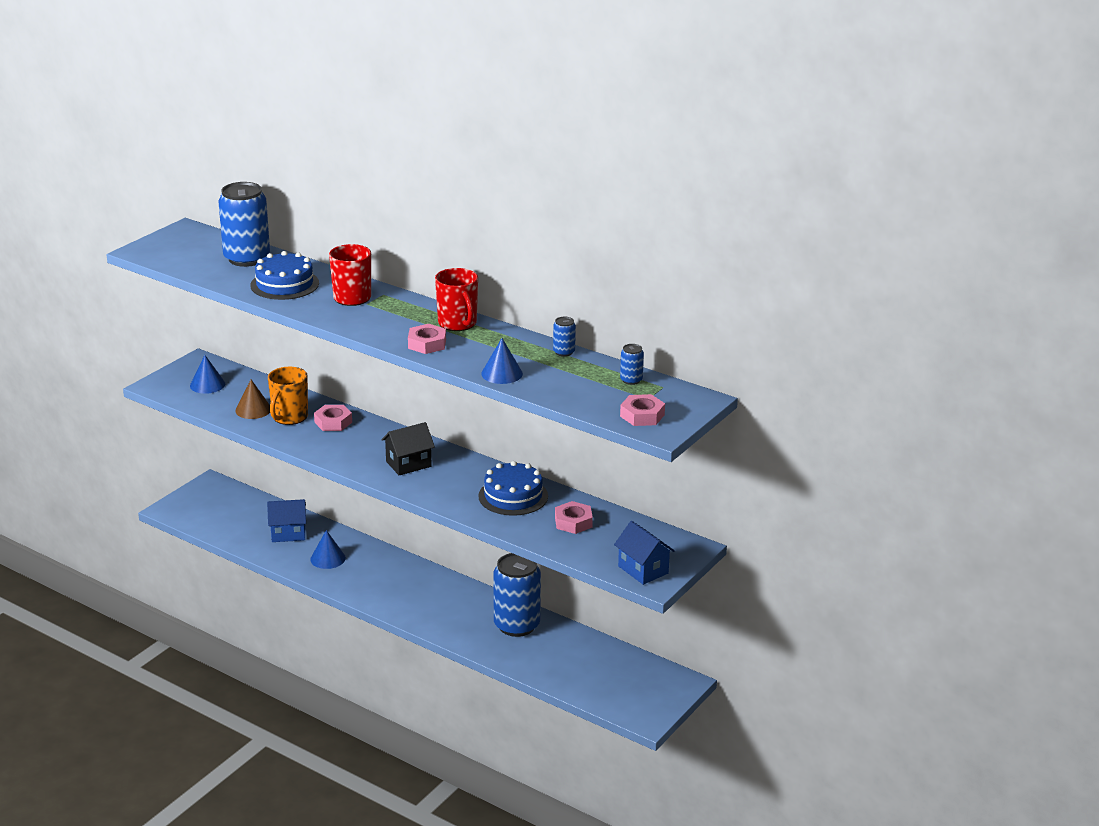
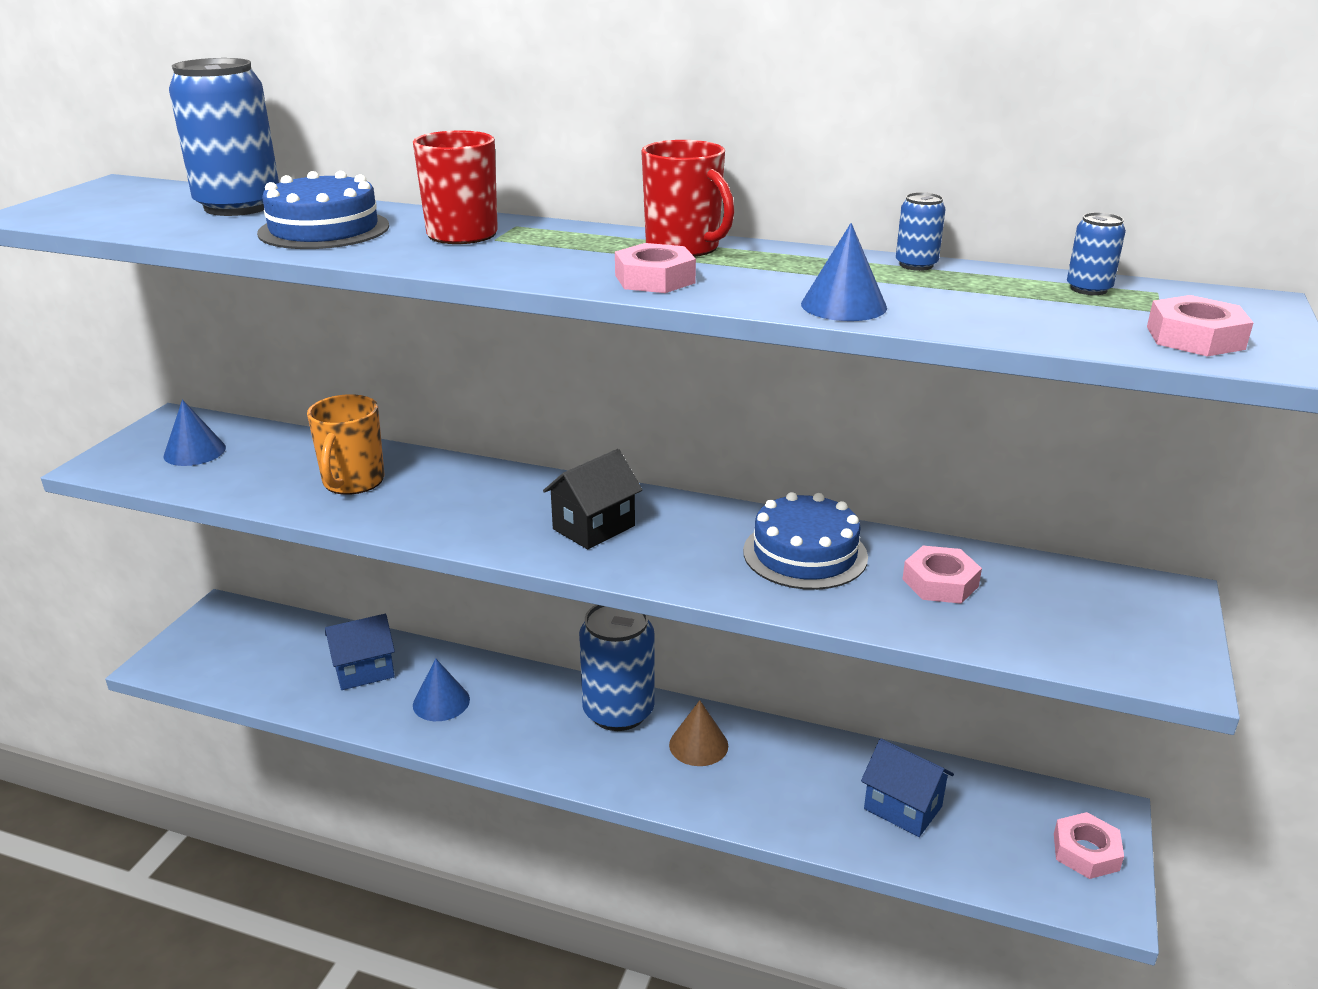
camera: 15 degrees left, 0 degrees up
(253, 410) = (285, 479): brown cone -> brown cone (698, 745)
(333, 422) = (431, 479): pink nut -> pink nut (1086, 852)
(516, 625) = (791, 763): blue can -> blue can (618, 711)
(643, 570) = (1136, 651): blue house -> blue house (903, 808)

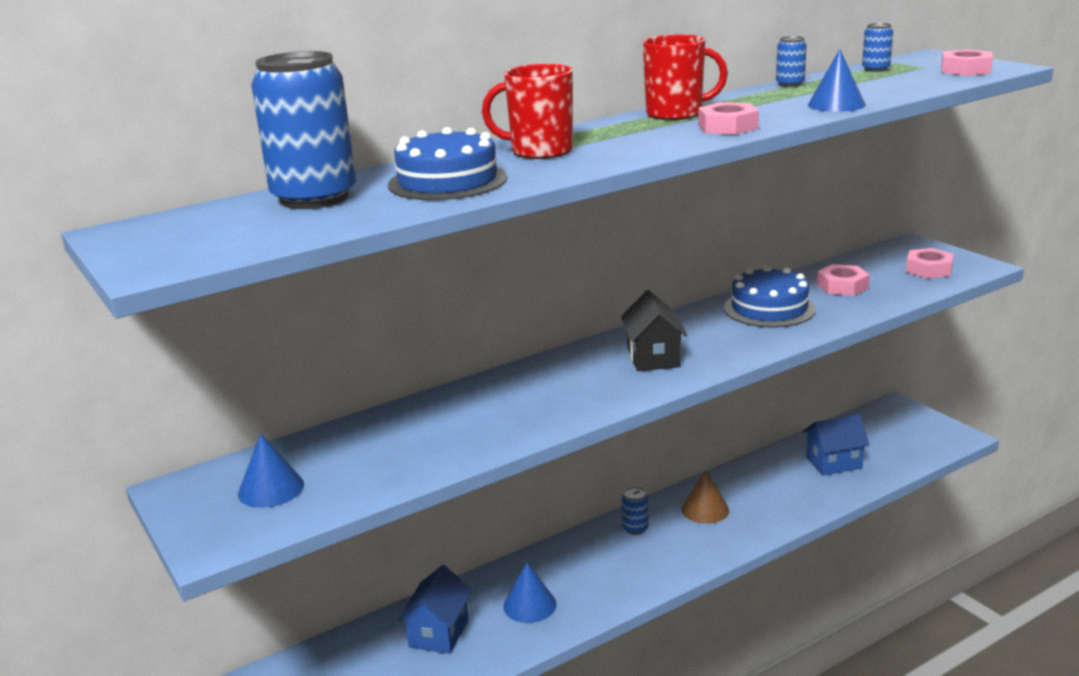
camera: 50 degrees left, 5 degrees down
(353, 482) = (451, 427): orange mug -> none
(618, 711) = (635, 528): blue can -> blue can, size x0.43
(1086, 852) = (917, 425): pink nut -> pink nut (928, 269)

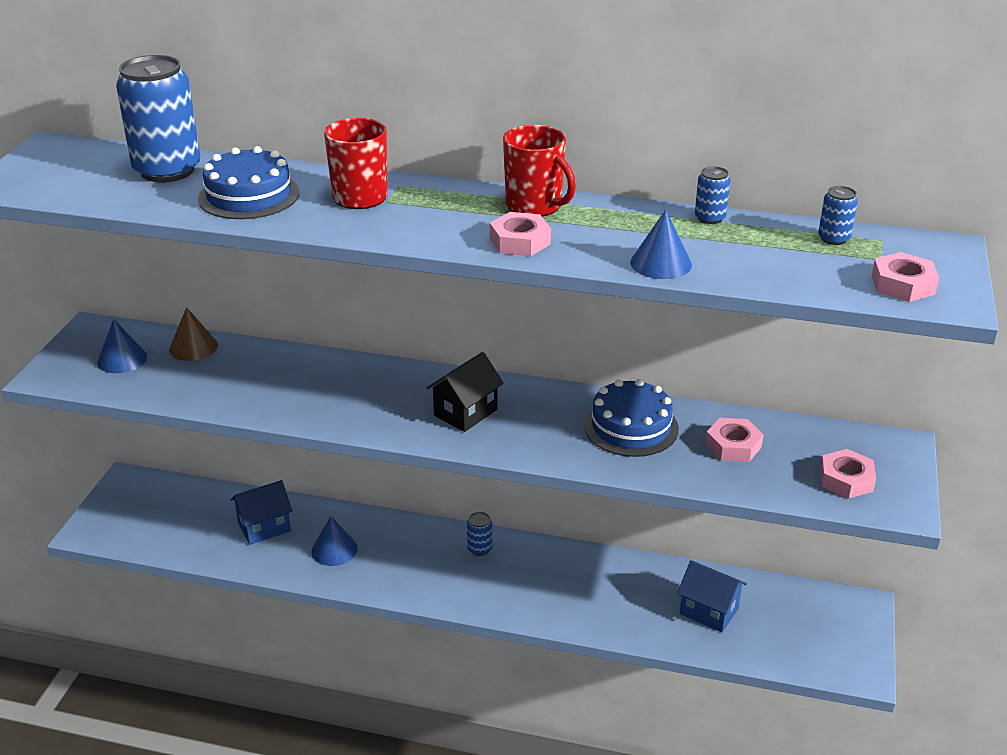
camera: 45 degrees right, 10 degrees up
(705, 509) = (547, 572): brown cone -> brown cone (193, 347)

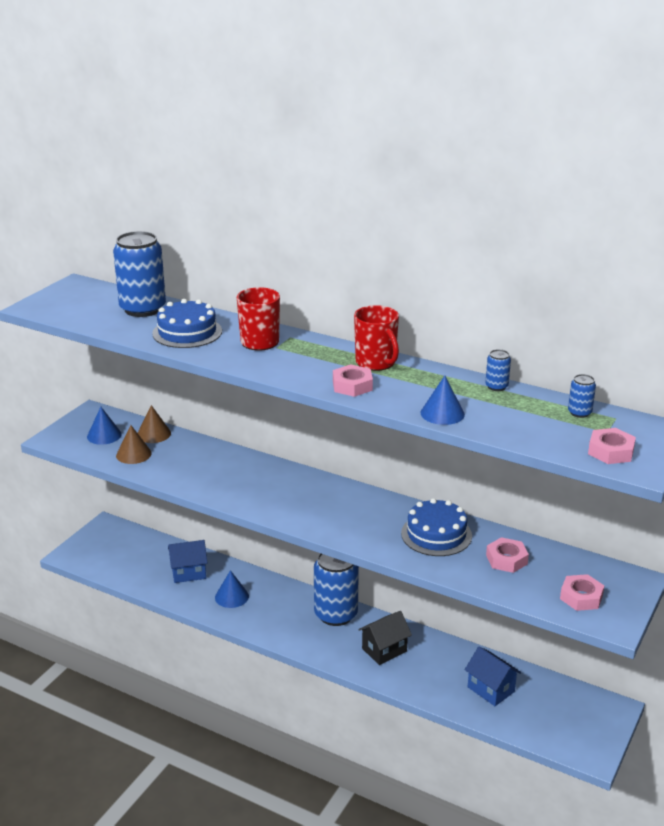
camera: 15 degrees right, 5 degrees down
(175, 380) = (133, 454): none -> brown cone
(465, 412) = (321, 506): black house -> black house (384, 650)
(479, 549) = (336, 614): blue can -> blue can, size x2.31

